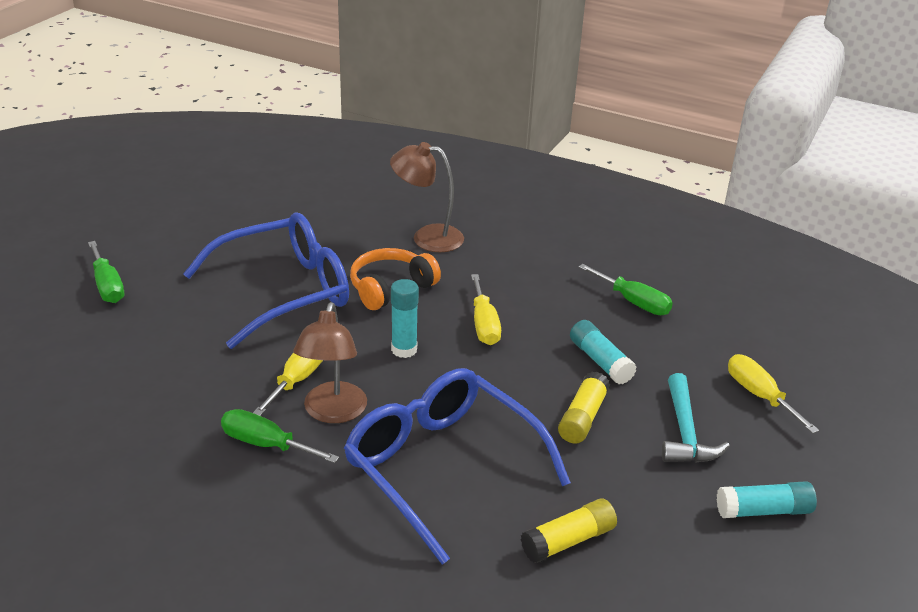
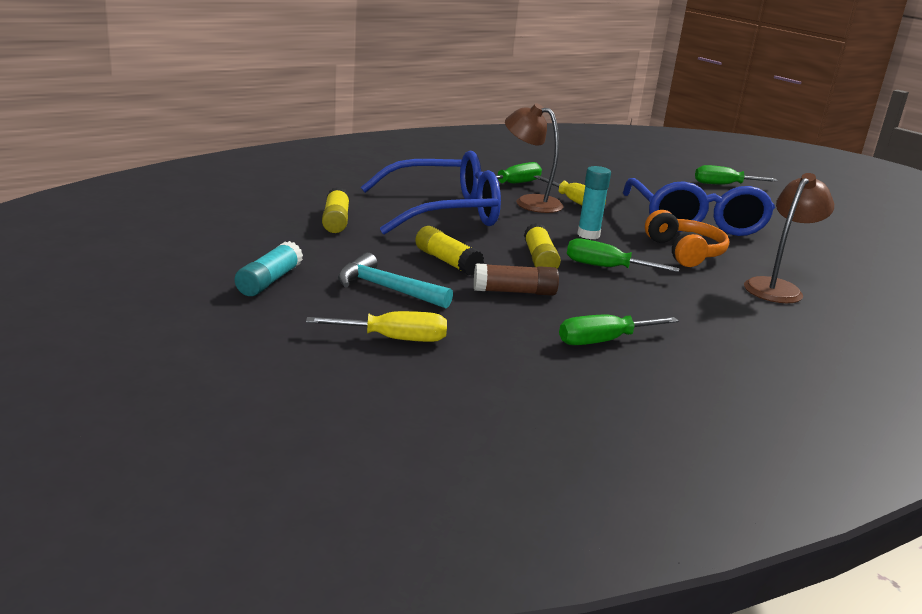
camera: 115 degrees right, 10 degrees down
(484, 324) = (606, 267): yellow screwdriver -> green screwdriver
(509, 364) = (539, 260): none -> yellow glue stick
(600, 361) = (515, 292): turquoise glue stick -> brown glue stick

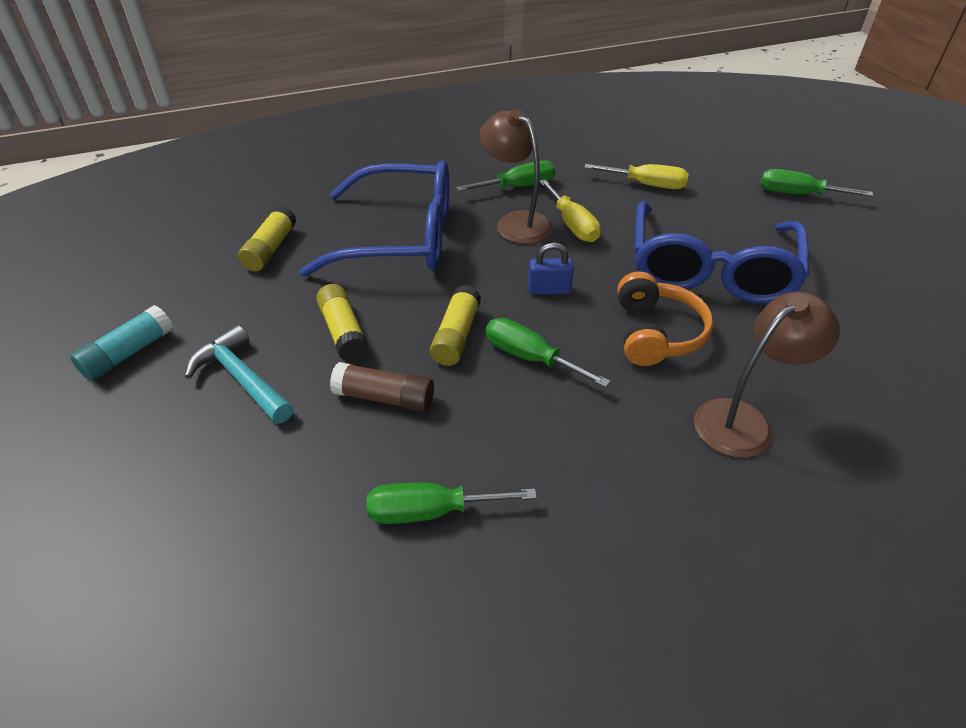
camera: 20 degrees right, 20 degrees up
(394, 339) = (186, 476): yellow screwdriver -> yellow screwdriver (646, 185)
(588, 235) = (549, 290): turquoise glue stick -> blue padlock

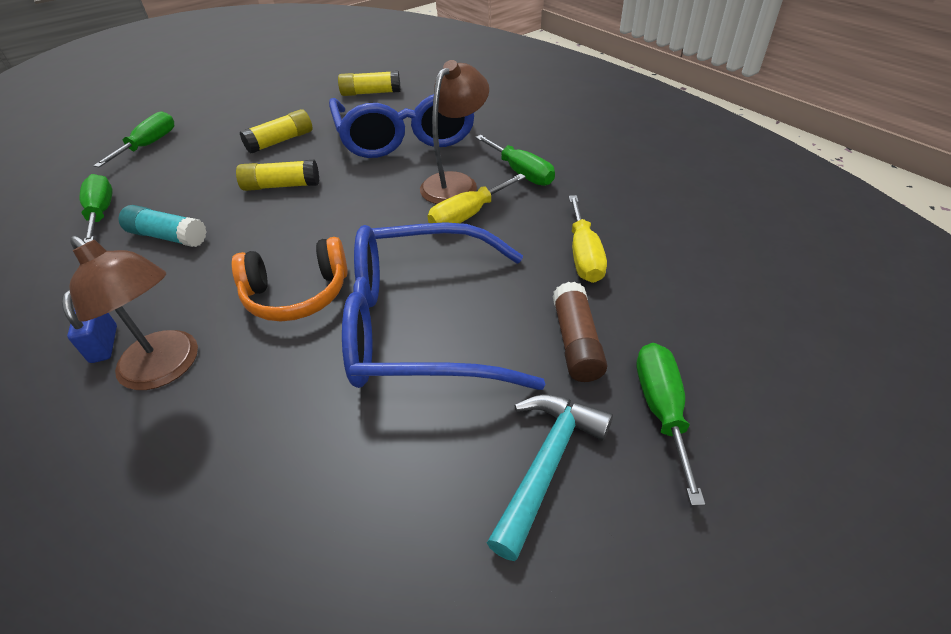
camera: 75 degrees right, 0 degrees up
(128, 353) = (253, 84): turquoise glue stick -> turquoise glue stick (168, 237)
(241, 378) = (231, 121): turquoise hammer -> turquoise hammer (547, 463)
(385, 397) = (211, 172): brown glue stick -> brown glue stick (576, 342)
(530, 358) = (256, 225): green screwdriver -> green screwdriver (149, 145)
(549, 290) = (352, 219): blue padlock -> blue padlock (104, 344)

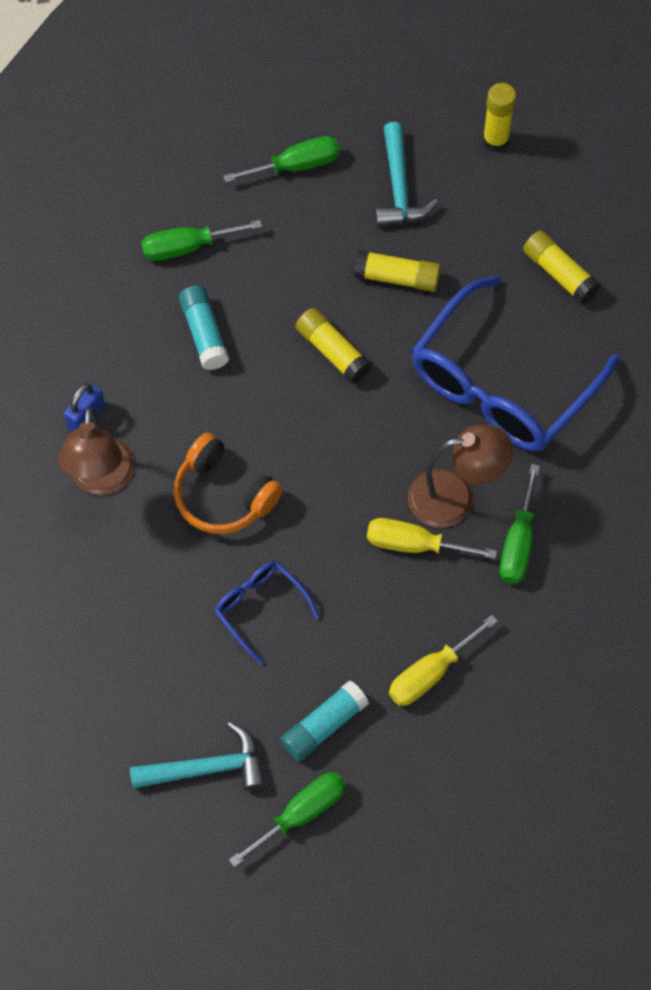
camera: 50 degrees right, 20 degrees up
(101, 213) = (187, 247): green screwdriver -> green screwdriver turned 135 degrees counterclockwise
(233, 118) = (399, 188): none -> turquoise hammer
(267, 82) = (495, 140): none -> yellow glue stick
(420, 325) = (260, 608): blue glasses -> blue glasses, size x0.47
(576, 342) = (323, 726): brown glue stick -> turquoise glue stick

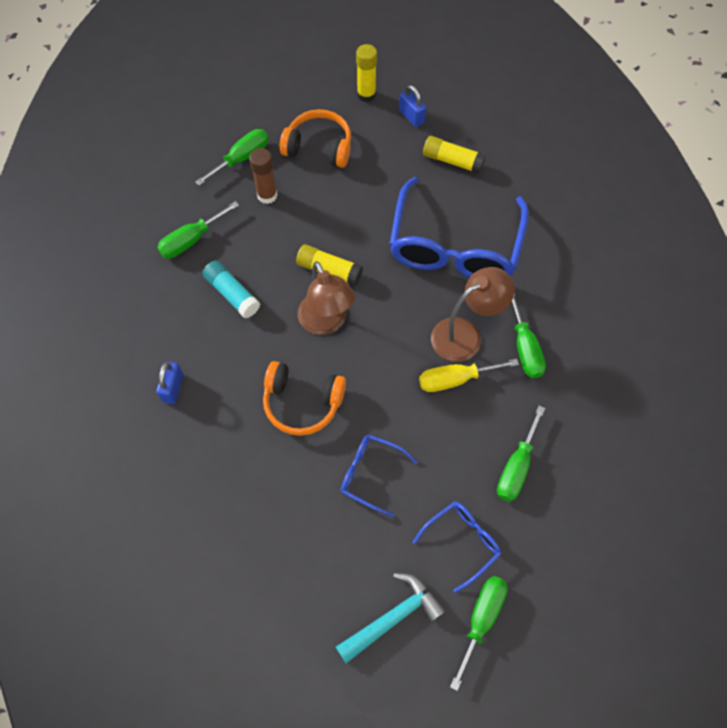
camera: 25 degrees left, 0 degrees up
(101, 480) = (206, 430): brown lamp -> brown lamp (326, 322)
(304, 226) = (267, 195): none -> brown glue stick
(323, 726) = (462, 542): turquoise glue stick -> blue glasses
(397, 278) = (348, 204): yellow glue stick -> none
(399, 188) = (319, 147): turquoise hammer -> orange headphones
(430, 673) = (516, 467): yellow screwdriver -> green screwdriver
(538, 193) = (411, 116): none -> blue padlock

